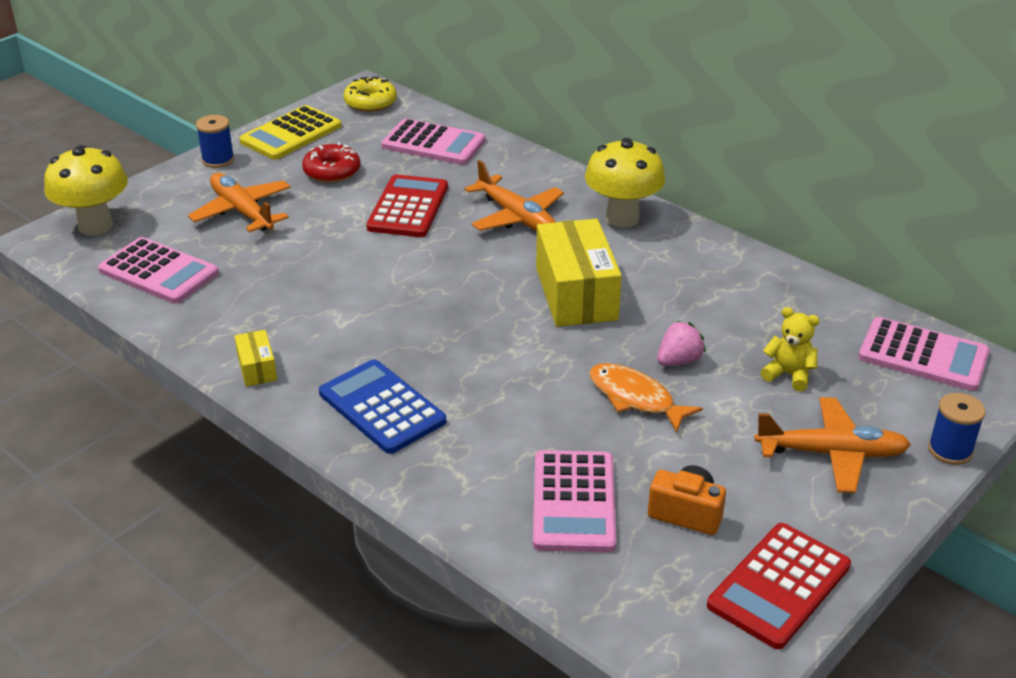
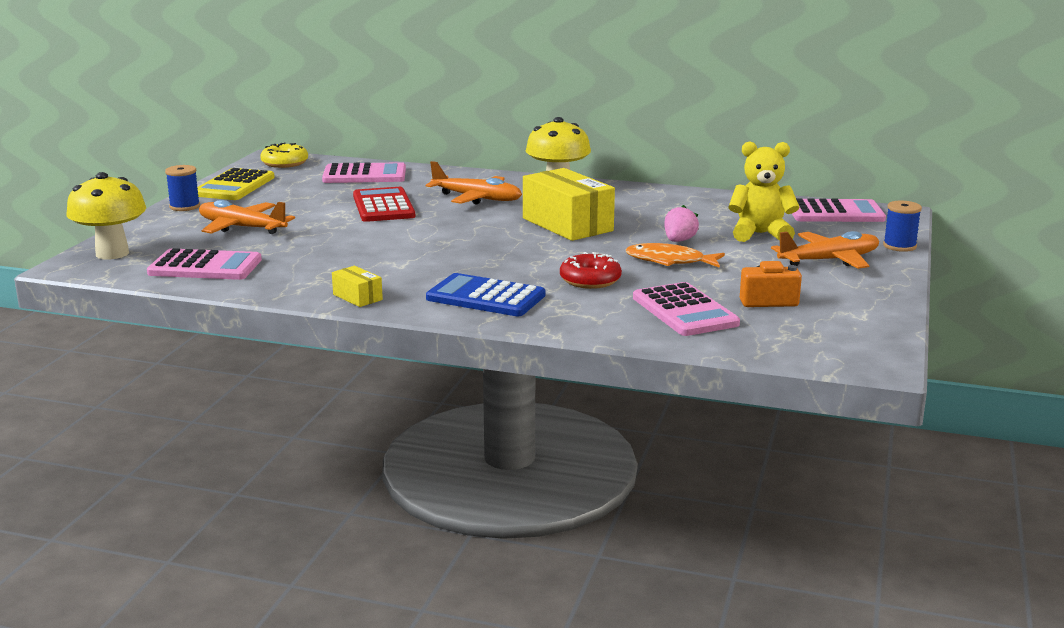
camera: 25 degrees left, 15 degrees down
(332, 171) = (295, 198): red donut -> red donut (590, 280)
(779, 586) = (865, 318): red calculator -> none
(788, 375) = (760, 234): yellow teddy bear -> yellow teddy bear, size x1.60

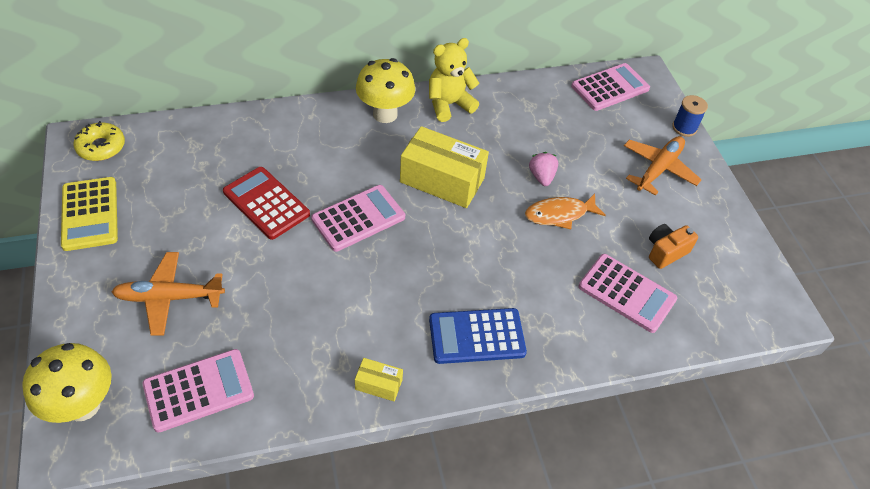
camera: 35 degrees left, 30 degrees up
(184, 206) = (74, 277): blue spool -> none
(364, 175) = (200, 146): pink calculator -> pink calculator (358, 218)
(476, 198) = (334, 158): orange plane -> none
(590, 280) = (529, 272): red donut -> none
(760, 234) = (587, 143): yellow teddy bear -> yellow teddy bear (449, 104)

